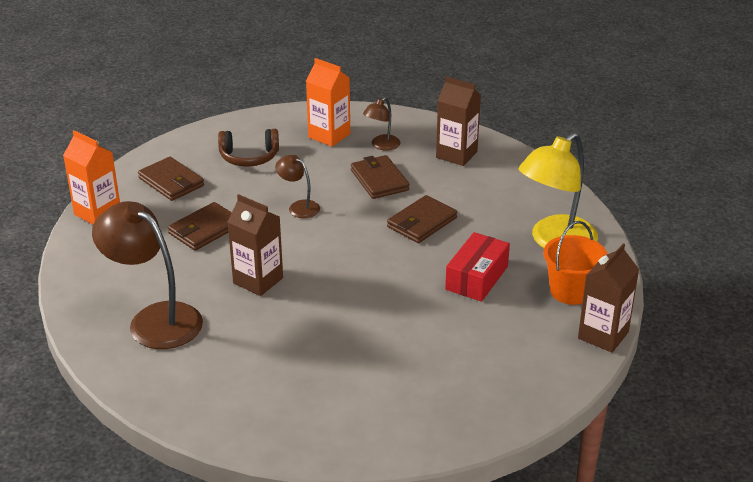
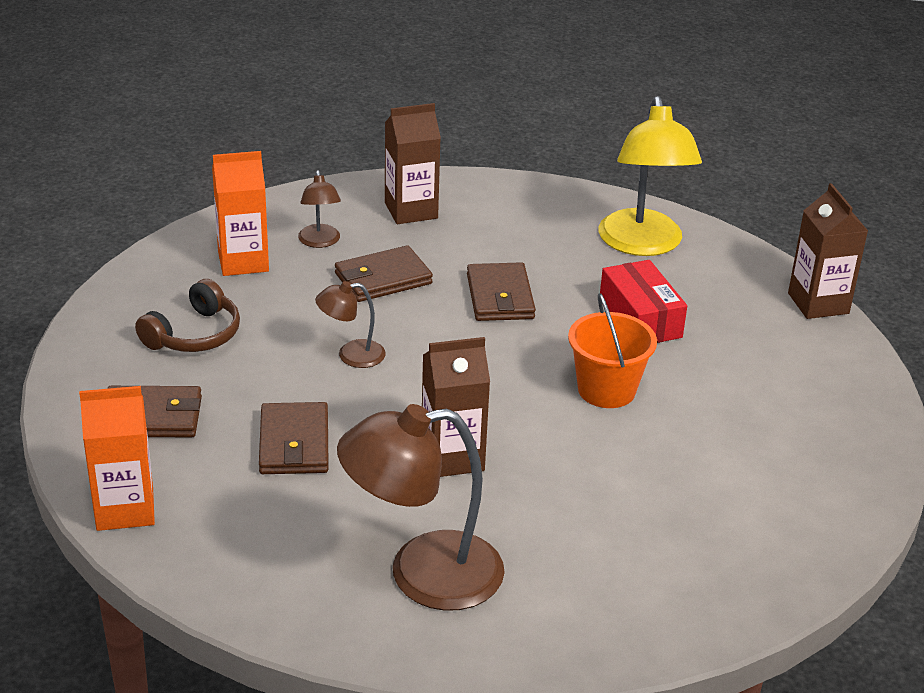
camera: 50 degrees left, 0 degrees up
(379, 180) = (383, 278): brown wallet -> brown wallet turned 45 degrees counterclockwise
(571, 291) = (730, 281): orange bucket -> orange bucket (606, 390)

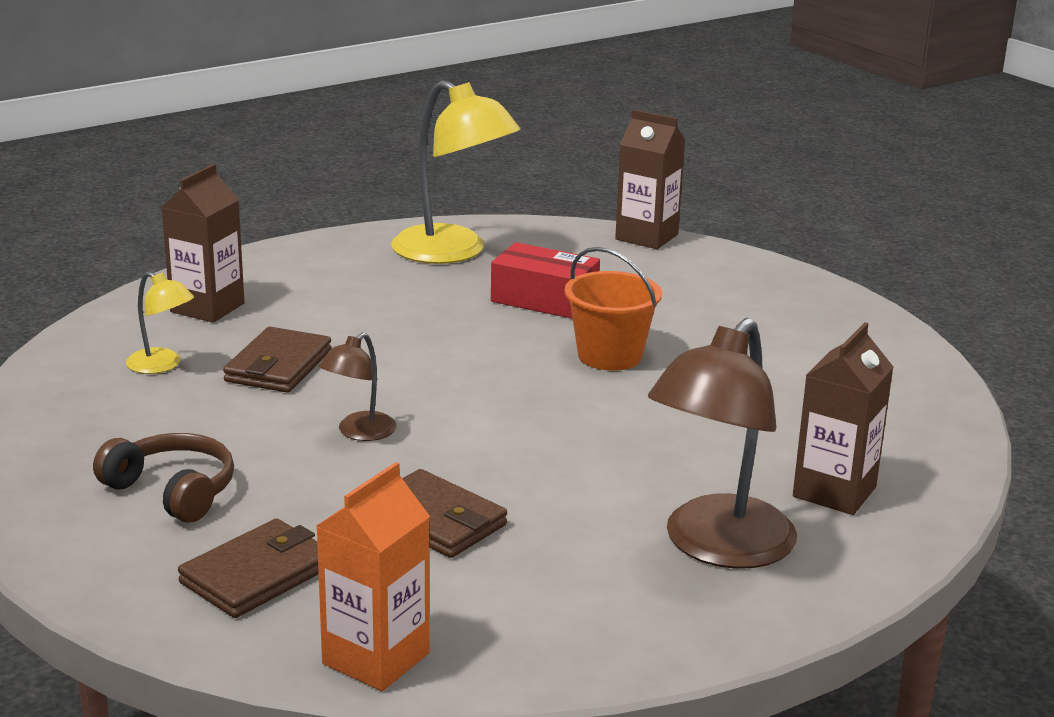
camera: 45 degrees left, 10 degrees down
(194, 335) = (173, 491): brown headphones -> brown headphones turned 45 degrees counterclockwise
(243, 261) = (110, 413): orange carton -> none
(320, 242) = (162, 365): brown lamp -> yellow lamp
(452, 457) = (584, 458): brown carton -> brown carton (834, 492)
(500, 297) = (407, 334): brown wallet -> none

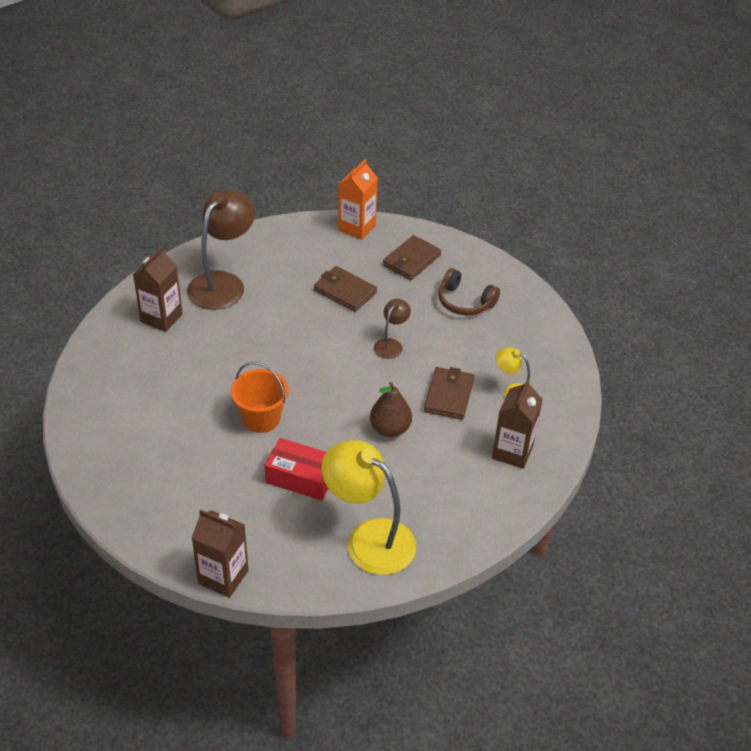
camera: 175 degrees right, 20 degrees up
(394, 336) = (390, 429): none -> brown pear

